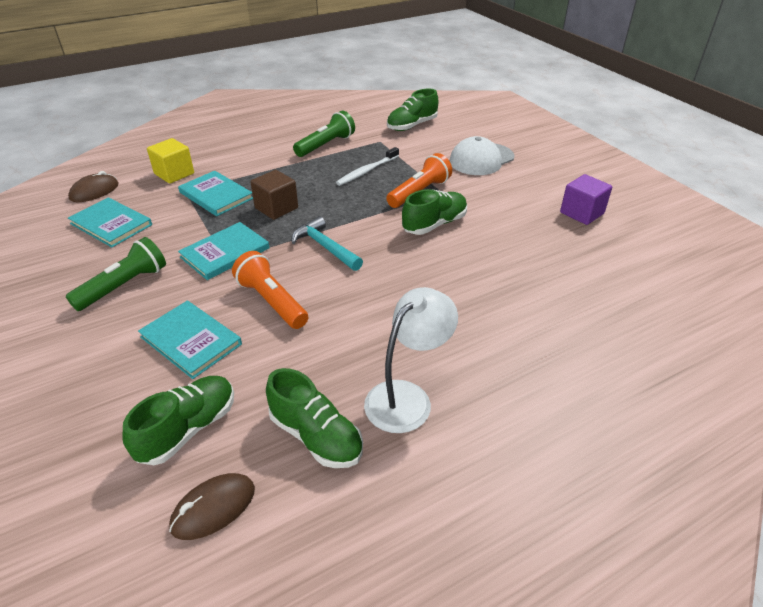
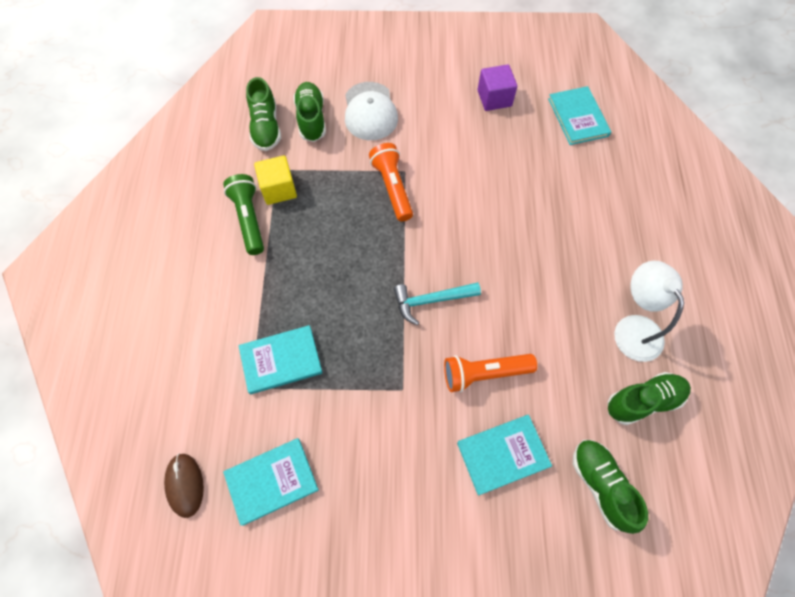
camera: 60 degrees left, 25 degrees up
(124, 286) = (393, 492): green flashlight -> none
(174, 174) = (204, 388): yellow cube -> yellow cube (279, 189)
(213, 508) = (677, 489): brown mouse -> none
(225, 253) = (391, 386): turquoise book -> turquoise book (578, 117)
(276, 208) = (342, 314): brown cube -> none
(367, 171) = (327, 209): white toothbrush -> none
(434, 224) = (448, 203): green shoe -> green shoe (311, 119)

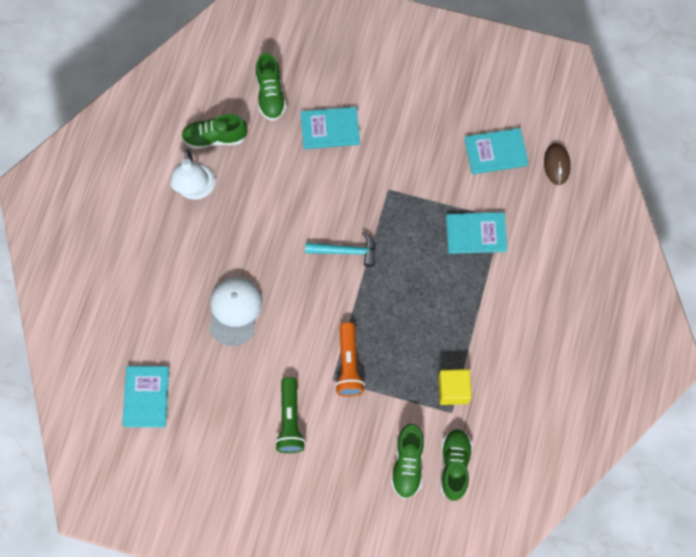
camera: 165 degrees left, 5 degrees up
(249, 219) = (484, 365): green flashlight -> green flashlight (290, 420)
(370, 111) = (347, 458): white cap -> white cap (235, 311)
(484, 373) = (323, 185): orange flashlight -> none
(494, 98) = (218, 442): purple cube -> none

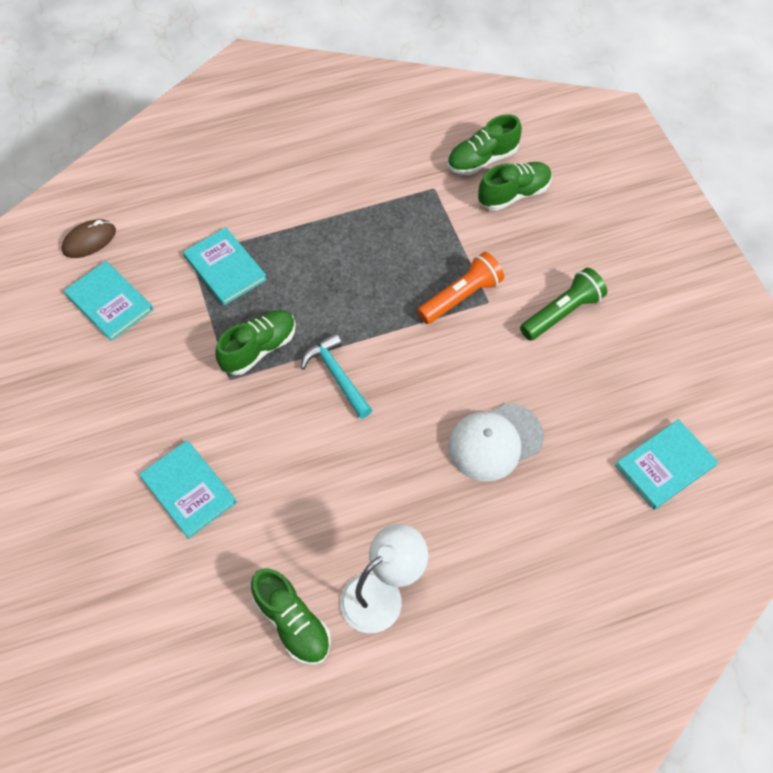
camera: 125 degrees left, 10 degrees down
(270, 95) = (182, 595): green shoe -> green shoe (259, 349)
(453, 390) = (411, 198): yellow cube -> none

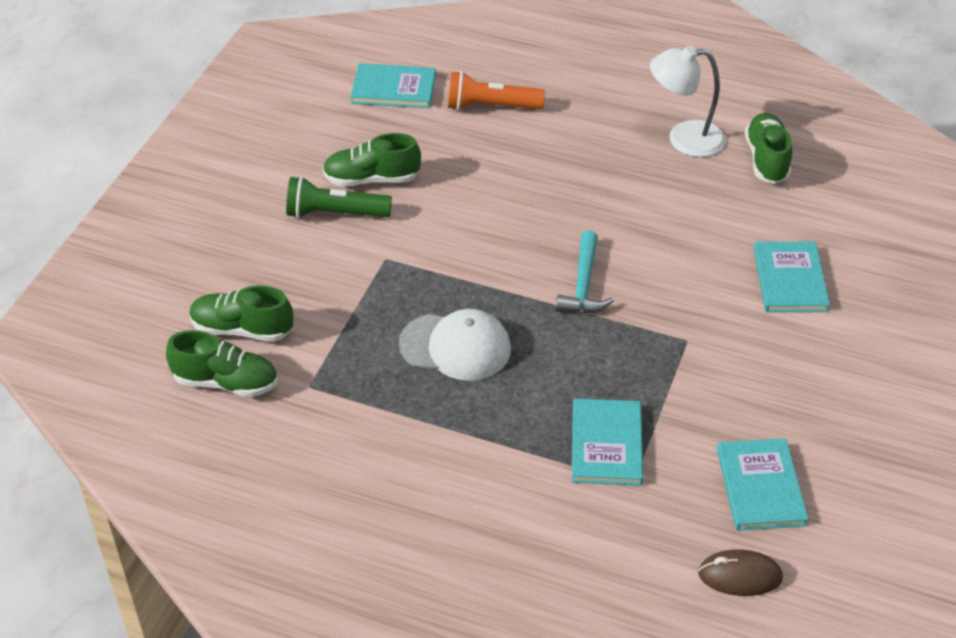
camera: 140 degrees left, 15 degrees down
(259, 349) = (636, 348): green shoe -> green shoe (372, 179)
(461, 297) = (404, 276): orange flashlight -> orange flashlight (491, 106)
(495, 442) = (501, 169): white cap -> white cap (456, 347)

